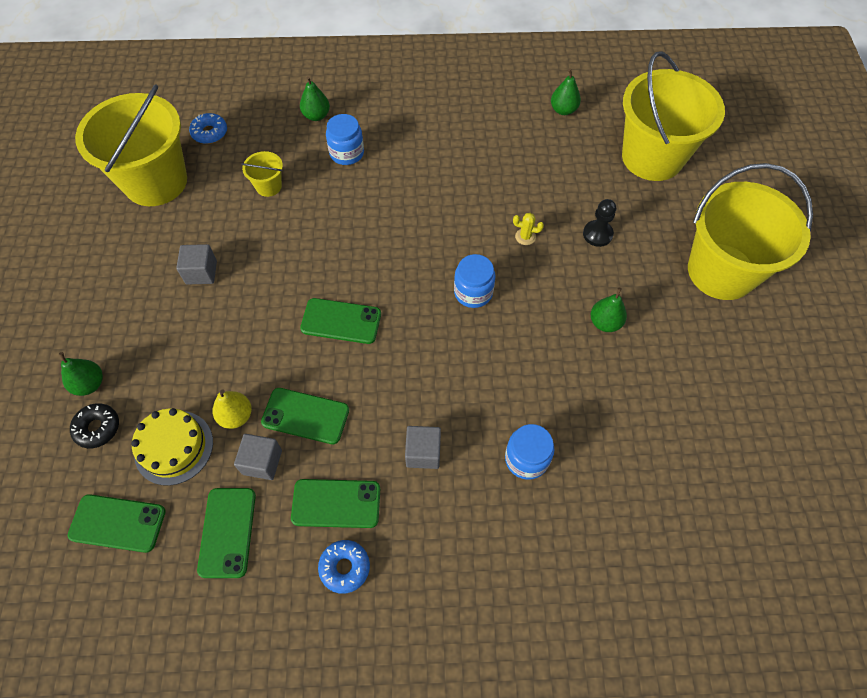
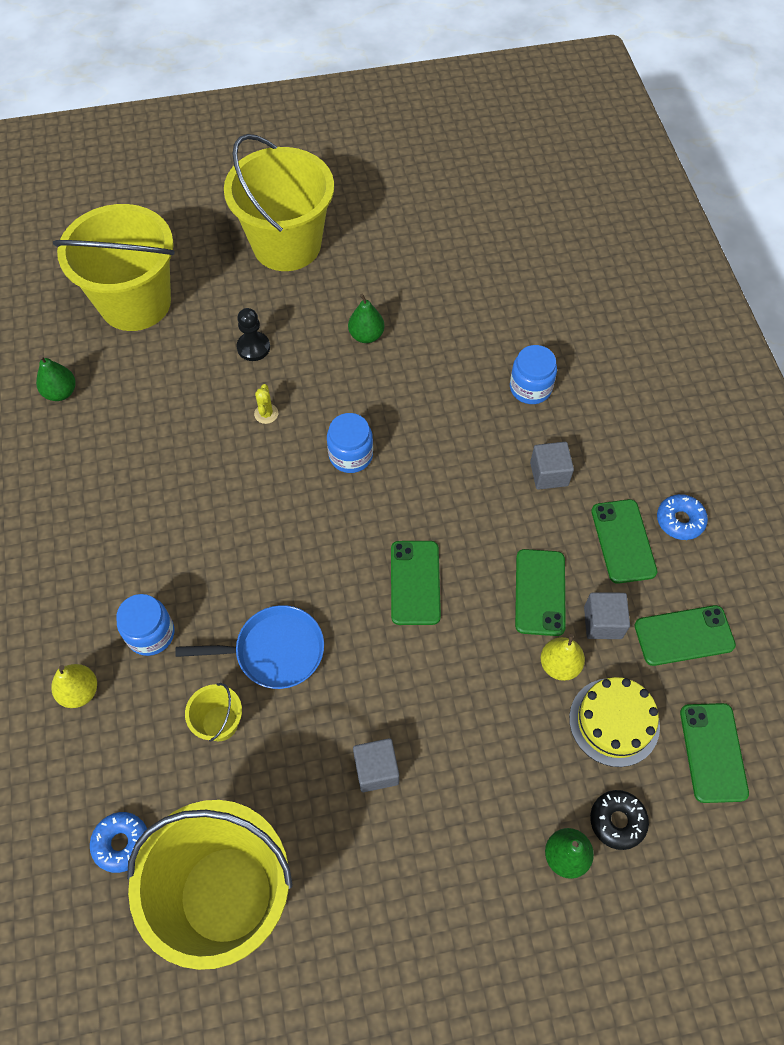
camera: 100 degrees left, 0 degrees up
(311, 221) = (274, 651): none -> blue pan
(316, 116) = (80, 692): green pear -> yellow pear

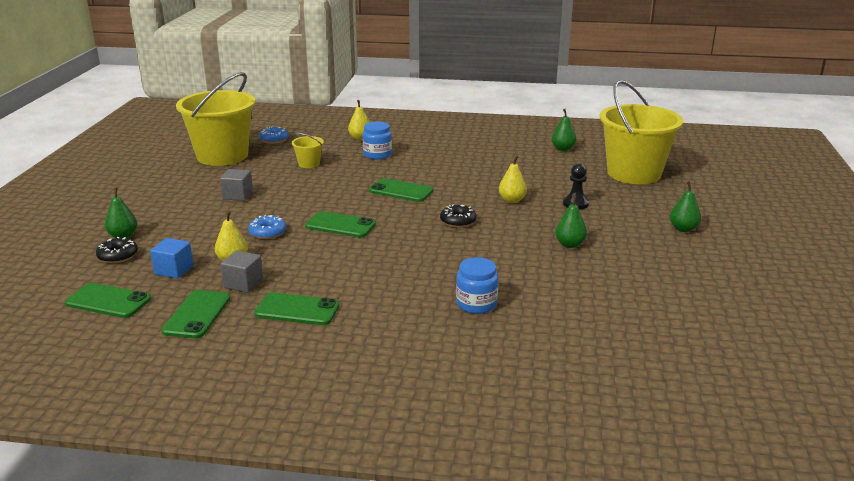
camera: 110 degrees right, 35 degrees down
(266, 414) = (512, 200): yellow cactus -> yellow pear
(274, 651) = (336, 180): blue pan -> none
(286, 245) = (683, 229): yellow bucket -> green pear
(350, 455) = (458, 221): blue jar -> black donut
(540, 592) = (290, 265): green phone -> green phone (401, 191)
(549, 474) = (384, 292): grey cube -> none
(614, 722) = (174, 270): yellow cake -> blue cube
(680, 520) = (290, 343): blue donut -> blue donut (268, 232)

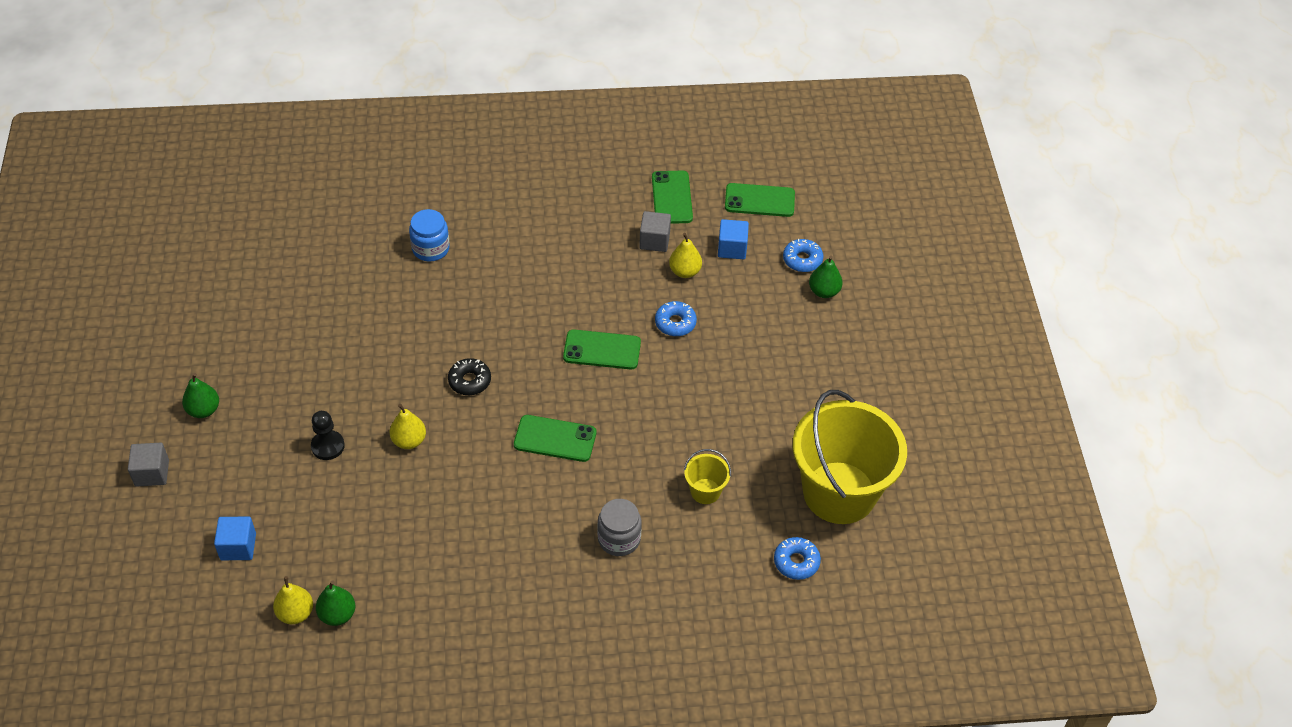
camera: 165 degrees right, 25 degrees up
(118, 256) = (802, 260): black donut -> blue donut
(237, 195) = (753, 392): grey cube -> grey cube (152, 473)
(297, 310) = (589, 216): green phone -> none
(360, 138) = (665, 593): yellow pear -> yellow pear (295, 613)
(377, 155) = (619, 539): blue jar -> grey jar
(570, 244) = (339, 356): green pear -> none
(634, 173) = (238, 546): yellow bucket -> blue cube

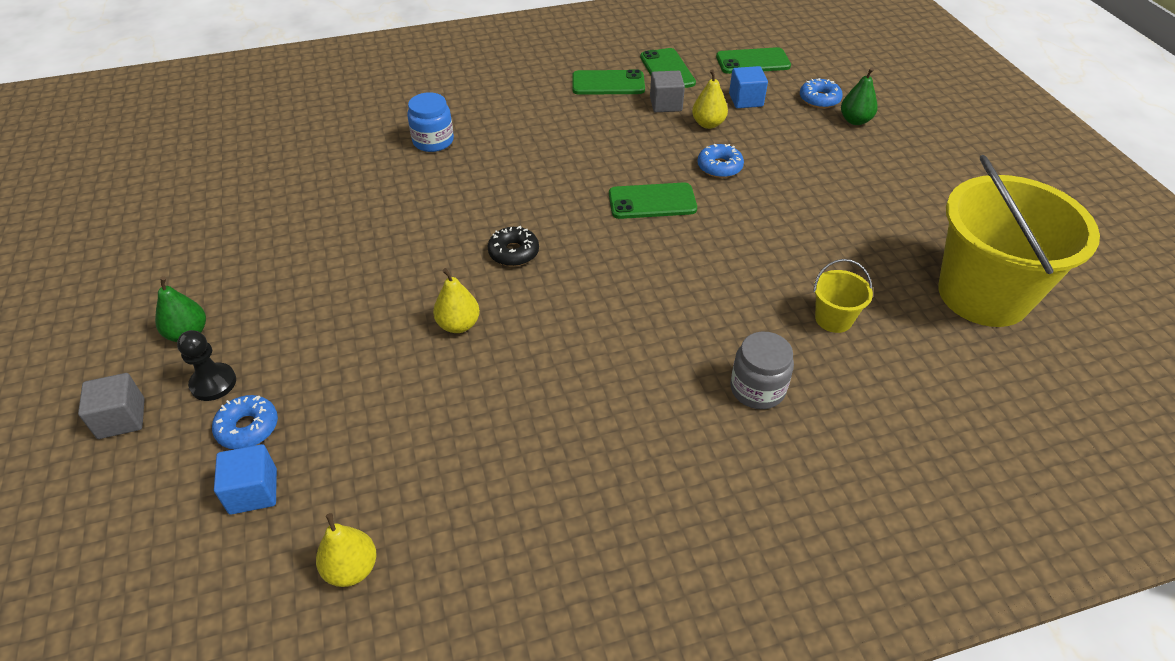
camera: 10 degrees left, 5 degrees down
(328, 446) = (356, 347): black pawn -> black pawn (213, 383)
(337, 615) = (414, 558): green pear -> none
(555, 439) = (634, 294): green phone -> green phone (608, 83)
(796, 562) = (981, 376): blue donut -> blue donut (248, 428)

